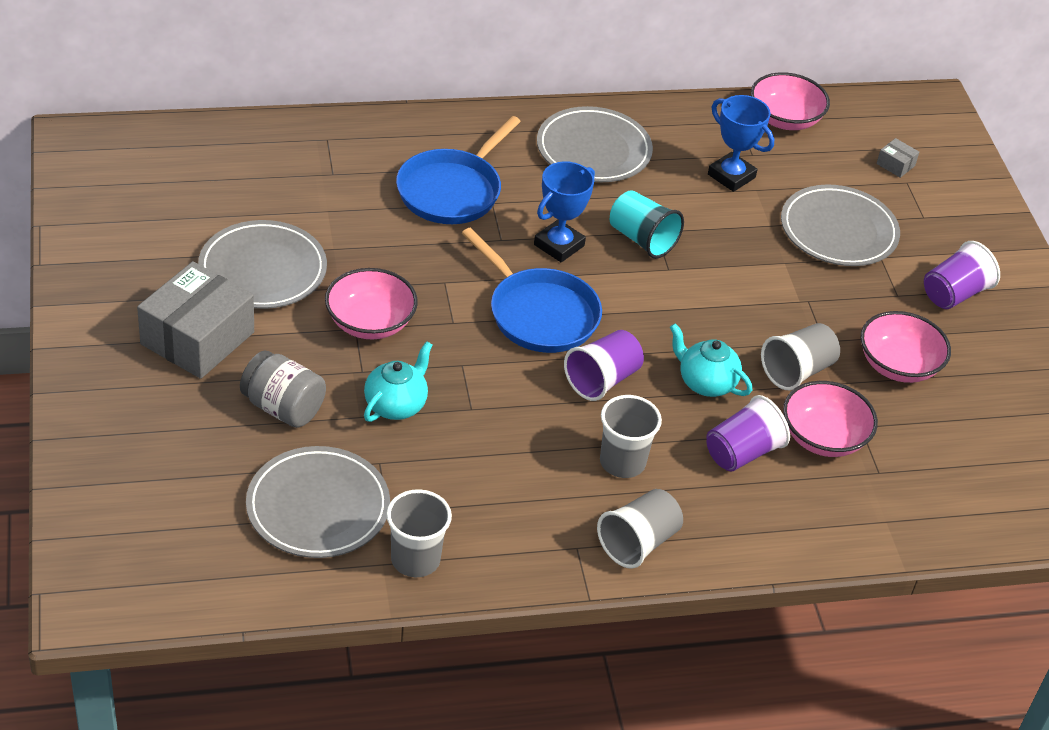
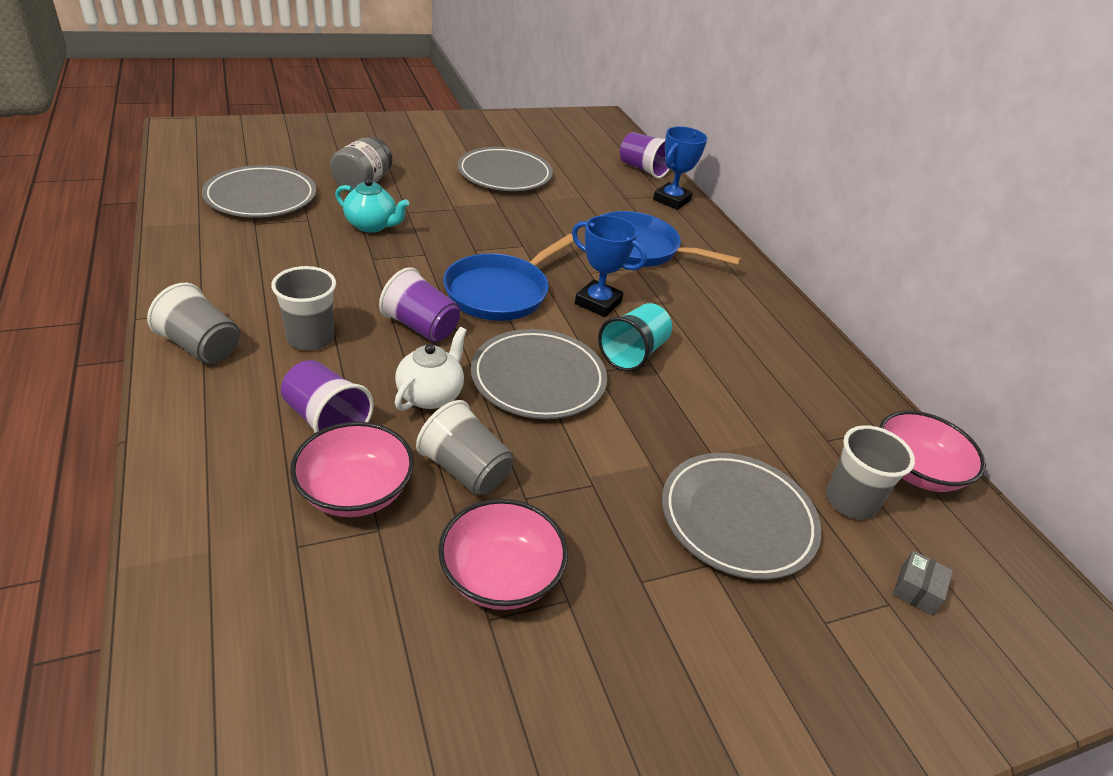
camera: 80 degrees right, 5 degrees down
(197, 338) = (427, 154): grey box -> none
(370, 323) = (462, 214): pink bowl -> none
(415, 559) = (201, 235): grey cup -> grey cup (850, 501)
(593, 150) = (748, 324): grey plate -> grey plate (538, 378)
(705, 383) = (431, 395): turquoise teapot -> white teapot
(731, 176) = (776, 421): blue trophy -> blue trophy (671, 200)
(954, 294) = (674, 656): purple cup -> purple cup (643, 169)

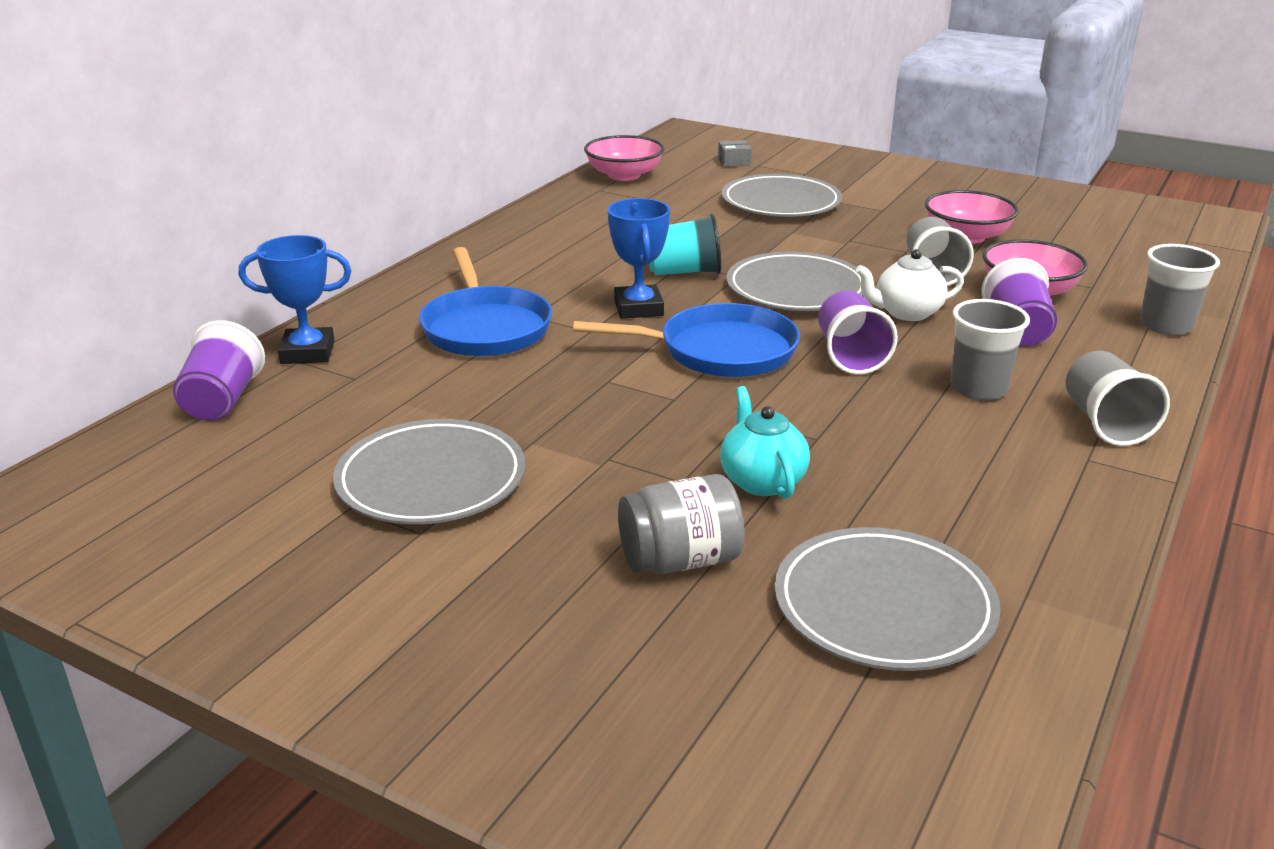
camera: 125 degrees left, 10 degrees down
(850, 501) = (696, 184): grey cup -> grey cup (1166, 325)

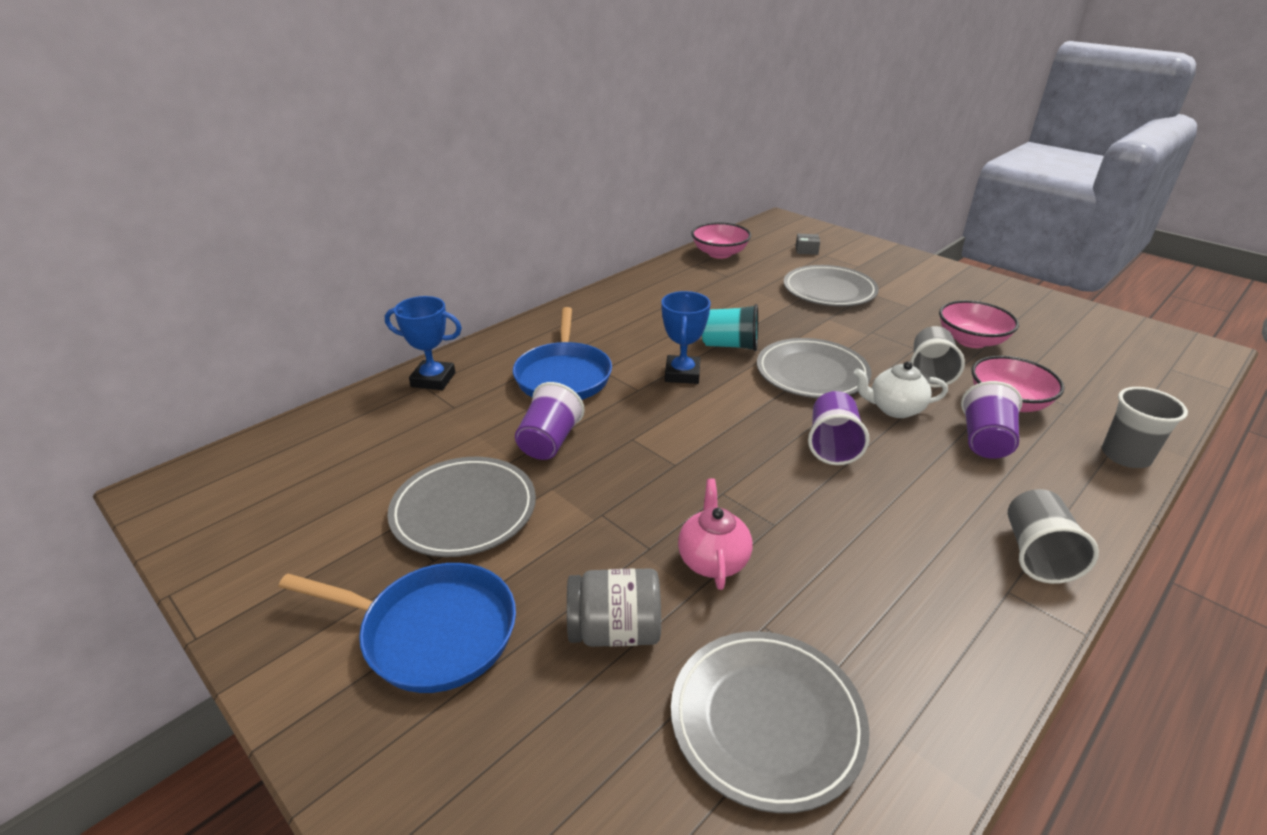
camera: 15 degrees right, 5 degrees up
(222, 401) = (358, 413): purple cup -> purple cup (549, 442)
(719, 351) = (728, 424): blue pan -> blue pan (432, 632)
(761, 481) = (713, 560): turquoise teapot -> pink teapot
(978, 388) = (931, 496): grey cup -> none

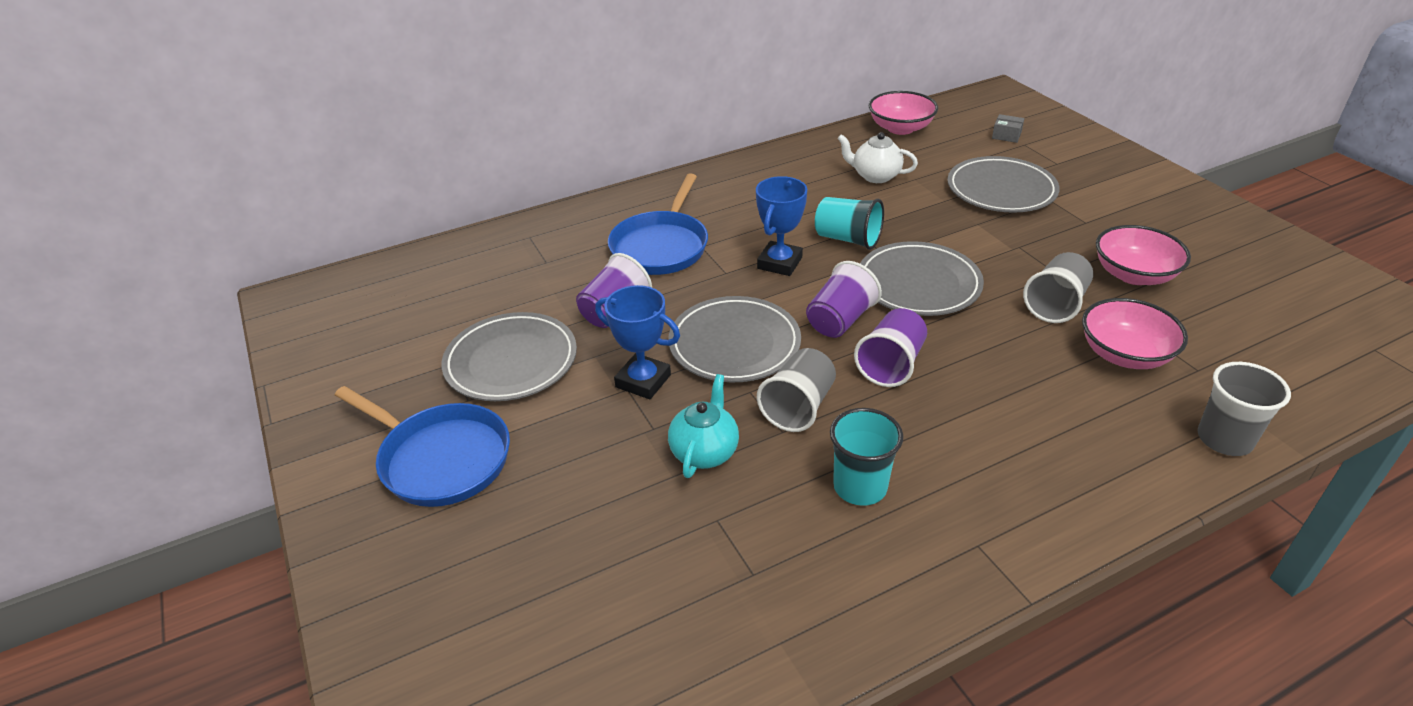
camera: 20 degrees right, 5 degrees up
(433, 380) = (540, 231): blue trophy -> blue trophy (643, 381)
(615, 631) = (586, 492): grey jar -> none
(713, 560) = (704, 452): pink teapot -> turquoise teapot
(766, 720) = (673, 596): grey plate -> grey plate (734, 344)
(875, 561) = (860, 487): none -> turquoise cup
(894, 409) = (985, 338): white teapot -> white teapot (875, 176)
(985, 441) = (1065, 391): purple cup -> purple cup (840, 320)
(1036, 554) = (1035, 517): grey cup -> grey cup (798, 407)

